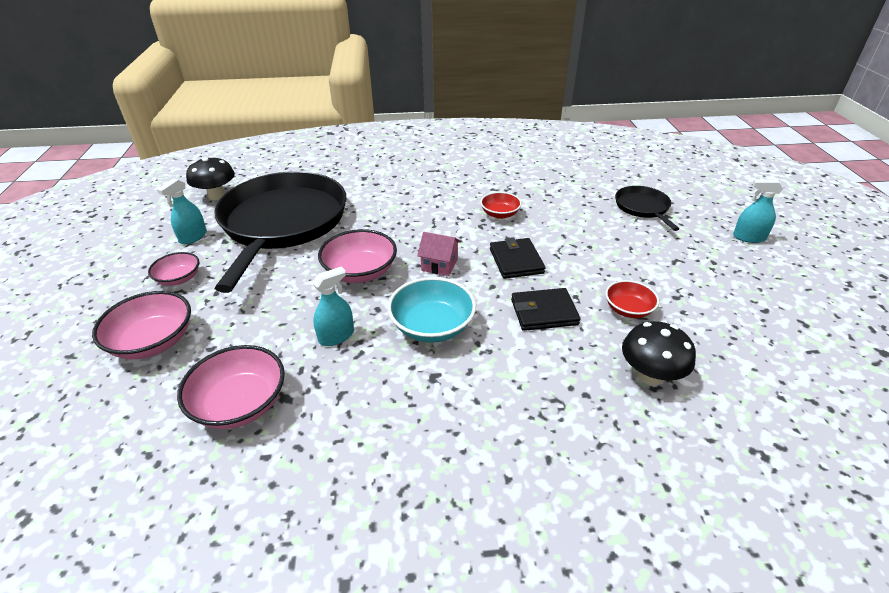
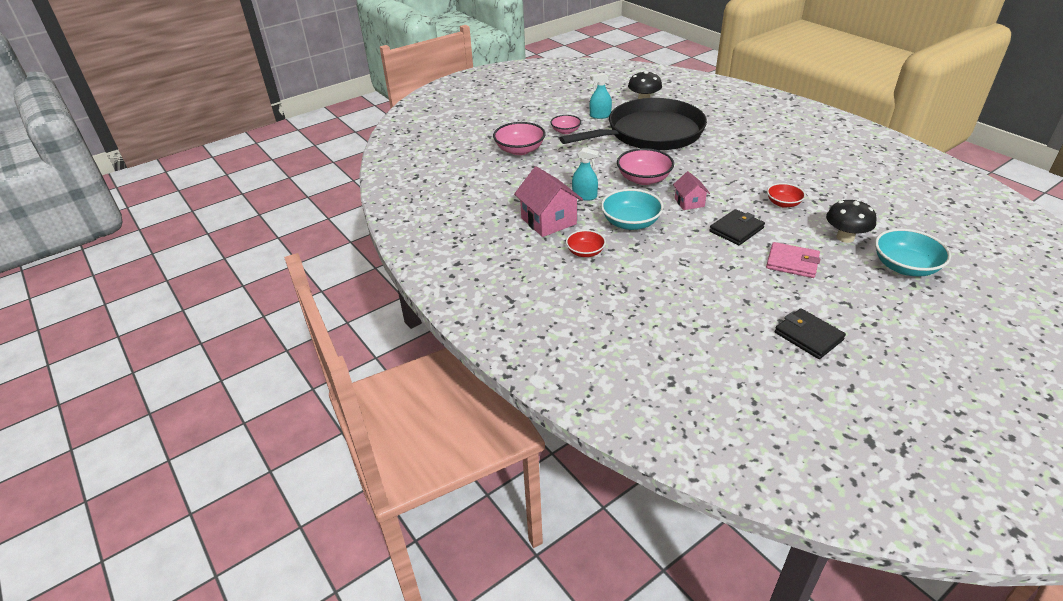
camera: 60 degrees right, 0 degrees up
(240, 404) = (512, 192): pink bowl -> none
(351, 400) = (548, 221): none -> pink house
(544, 312) = (697, 258): black wallet -> black wallet (808, 336)
(596, 257) = (792, 262): none -> pink wallet
(628, 309) = (748, 293): red bowl -> red bowl (585, 252)
(643, 208) = (905, 267): black pan -> turquoise bowl
(650, 375) = (690, 319): black mushroom -> black mushroom (845, 237)
(749, 237) = (949, 338): turquoise spray bottle -> none

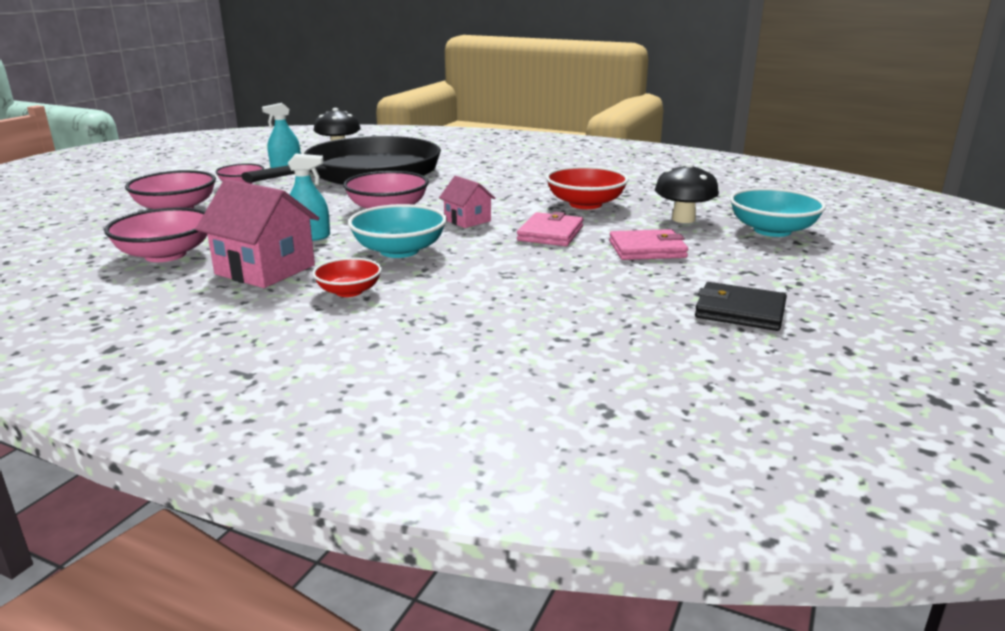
camera: 30 degrees left, 15 degrees down
(501, 194) = (165, 255): none -> pink bowl
(736, 230) = (550, 233): black wallet -> pink wallet
(783, 203) = (585, 204): red bowl -> red bowl, size x1.63

